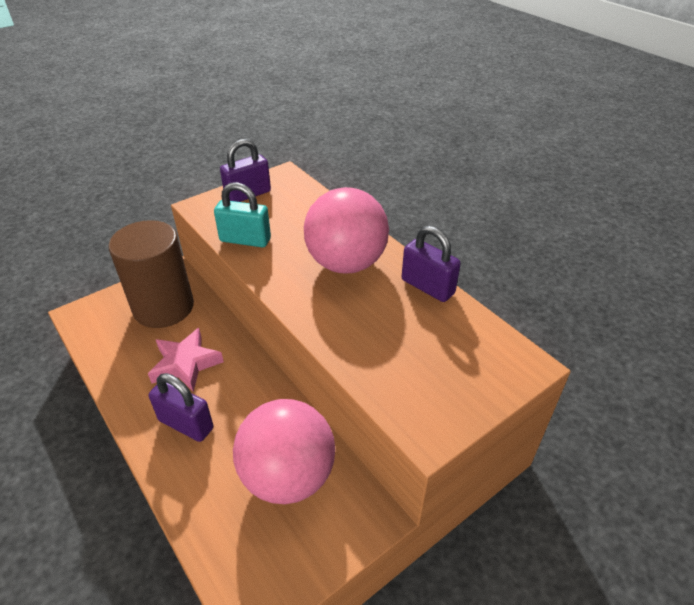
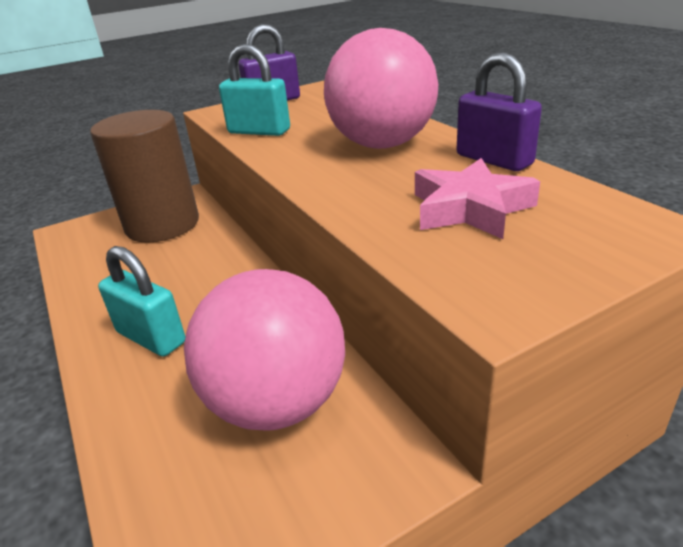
camera: 10 degrees right, 10 degrees down
(185, 364) = (171, 276): pink star -> pink star (470, 209)
(186, 424) = (151, 337): purple padlock -> turquoise padlock

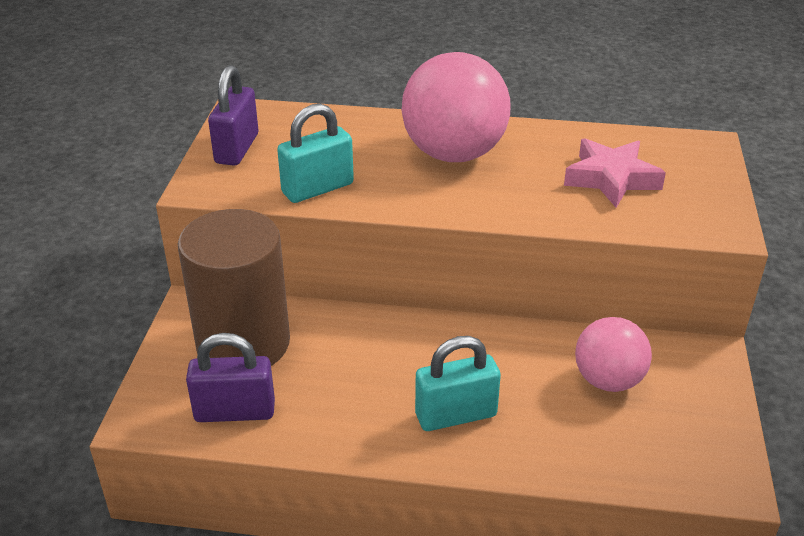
camera: 55 degrees left, 5 degrees up
(277, 403) = (608, 380): pink ball -> pink ball, size x0.61
(494, 160) = (552, 133): purple padlock -> purple padlock (235, 411)

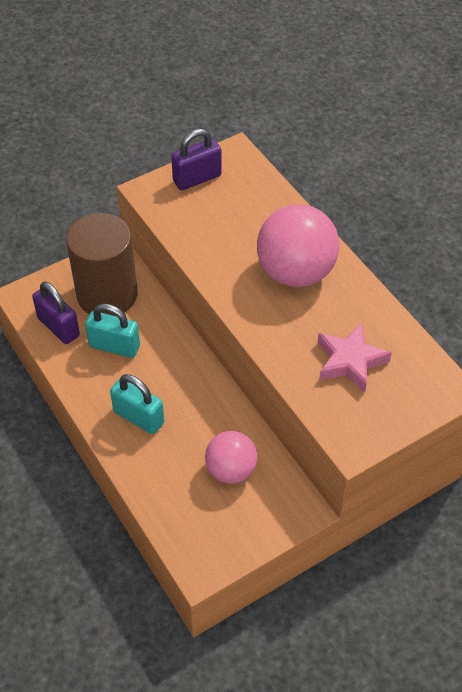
camera: 50 degrees right, 15 degrees up
(317, 188) = (196, 237): turquoise padlock -> turquoise padlock (114, 346)

